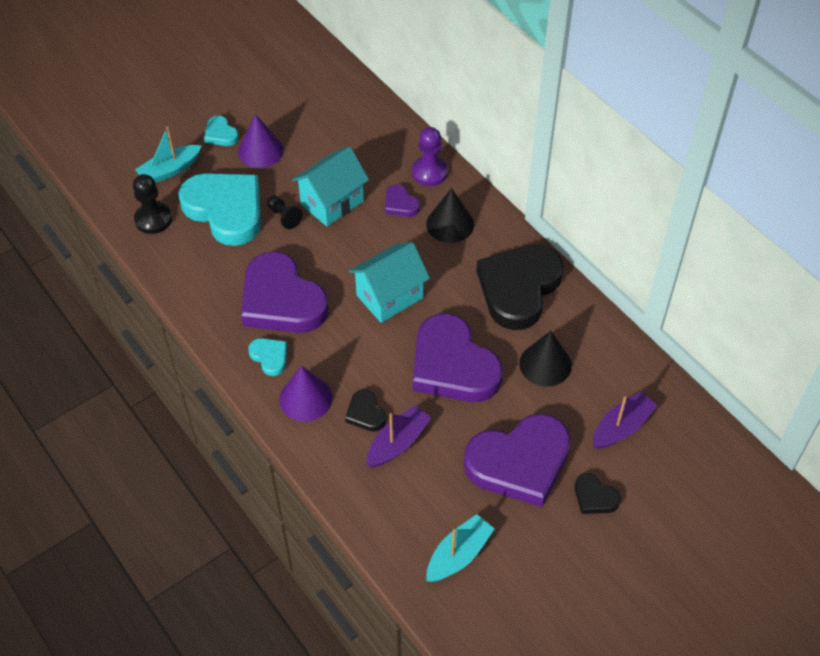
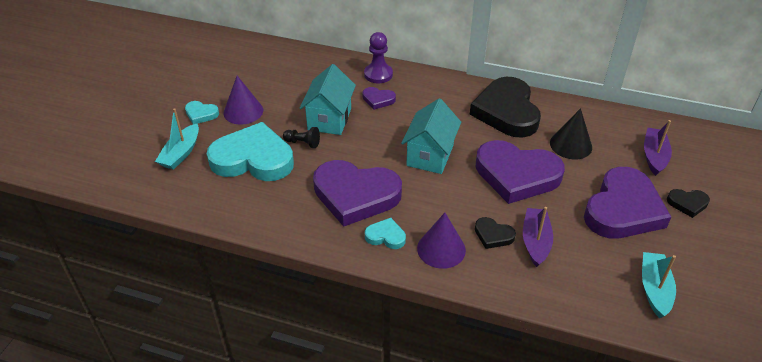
camera: 35 degrees left, 10 degrees down
(153, 219) = (198, 191): black pawn -> none
(450, 224) = (423, 96): black cone -> none

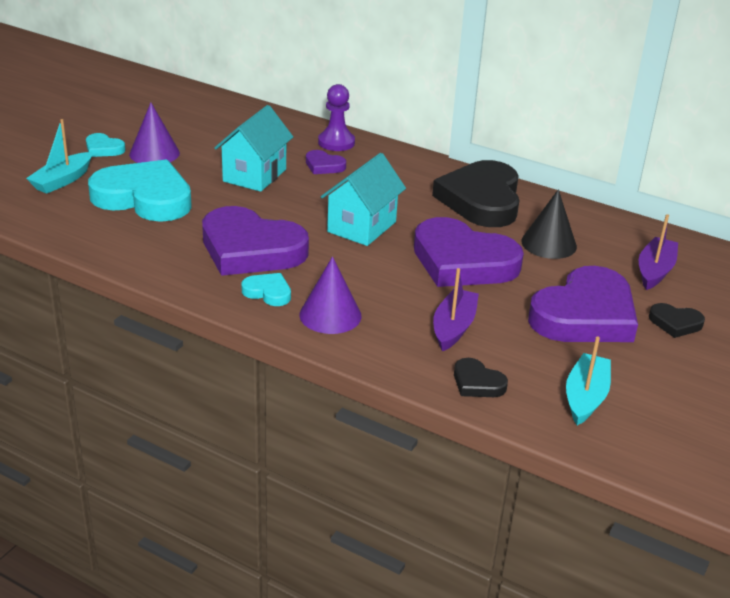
camera: 10 degrees right, 10 degrees down
(303, 143) = (211, 192): black pawn -> none
(493, 235) = (402, 313): black heart -> black heart (477, 383)

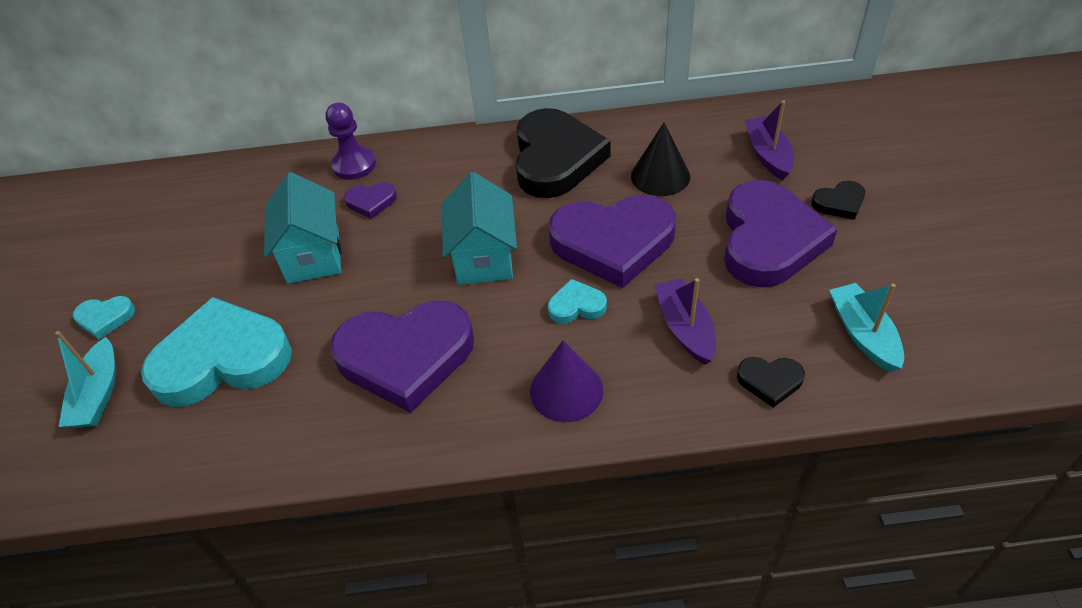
camera: 30 degrees left, 15 degrees up
(154, 153) = (173, 290): purple cone -> none
(268, 292) = (479, 403): turquoise heart -> turquoise heart (576, 306)
(481, 200) = (556, 159): black heart -> black heart turned 150 degrees counterclockwise

